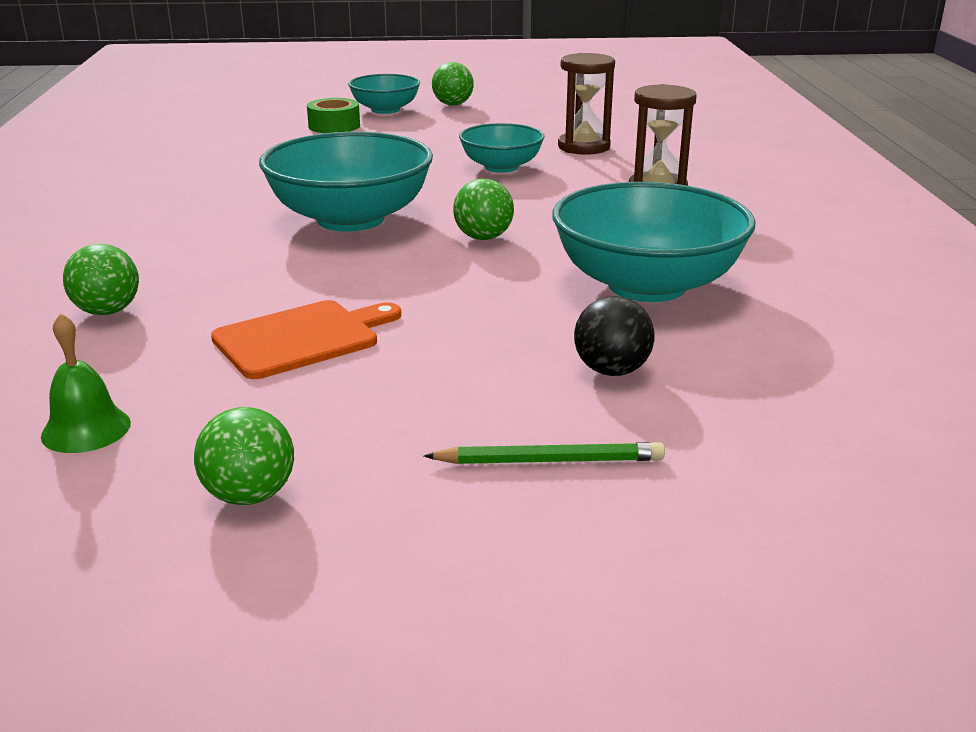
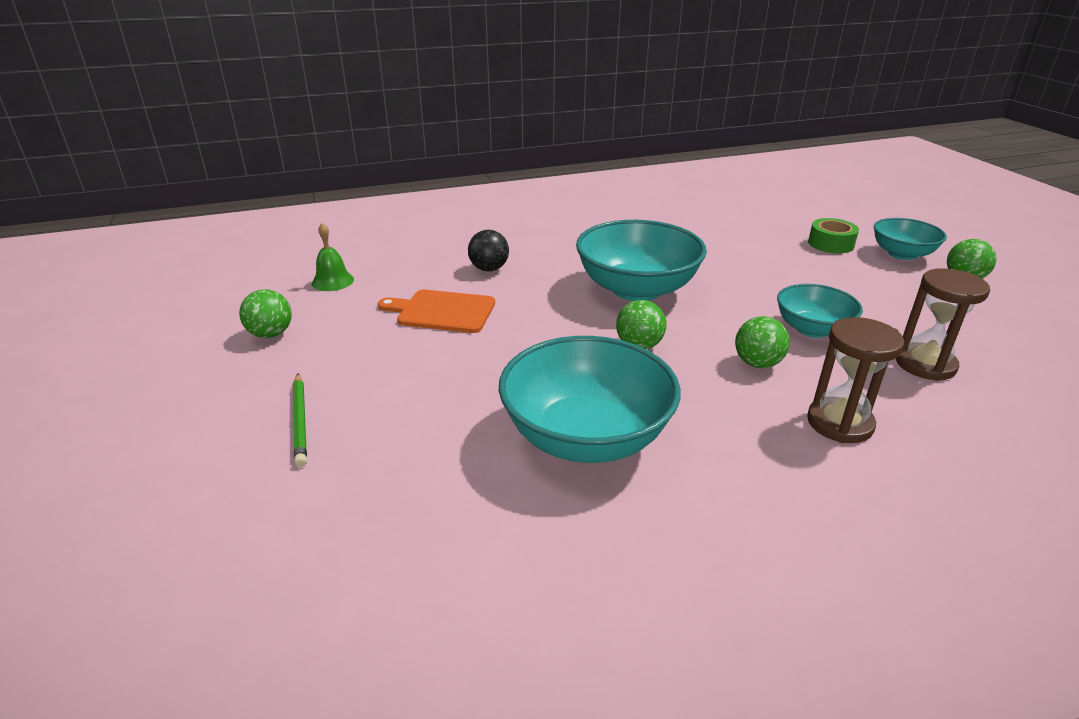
camera: 75 degrees right, 5 degrees up
(107, 311) = (458, 253): green ball -> green ball (757, 363)
(302, 338) = (442, 311): orange cutting board -> orange cutting board turned 150 degrees clockwise
(611, 371) = (424, 433): black ball -> black ball (489, 269)

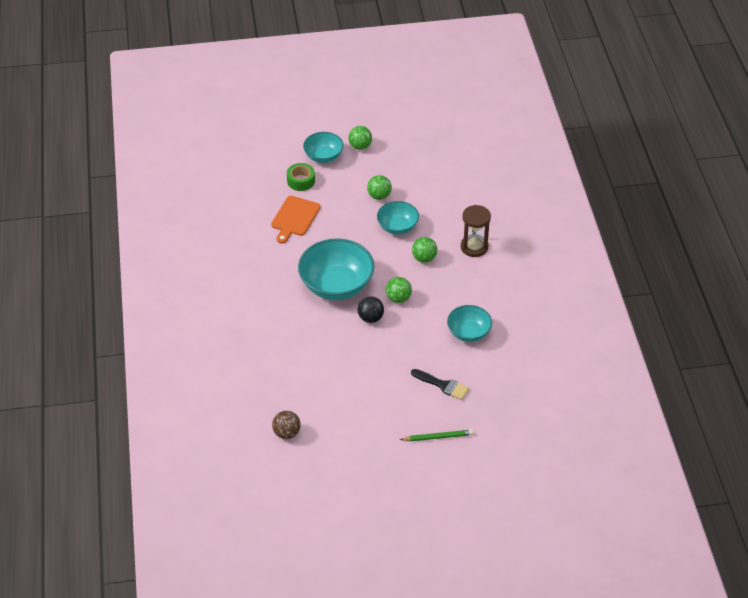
camera: 80 degrees left, 15 degrees up
(271, 334) = (350, 458): green ball -> green ball (379, 196)
(333, 281) = (287, 433): green bell -> brown ball
(435, 415) = (443, 385): none -> black brush
(442, 311) = (342, 378): orange cutting board -> orange cutting board (295, 218)
(489, 269) = (290, 351): black ball -> black ball (370, 318)
(586, 437) = (468, 333): turquoise bowl -> turquoise bowl, size x0.58
(925, 364) = (437, 200): brown hourglass -> none

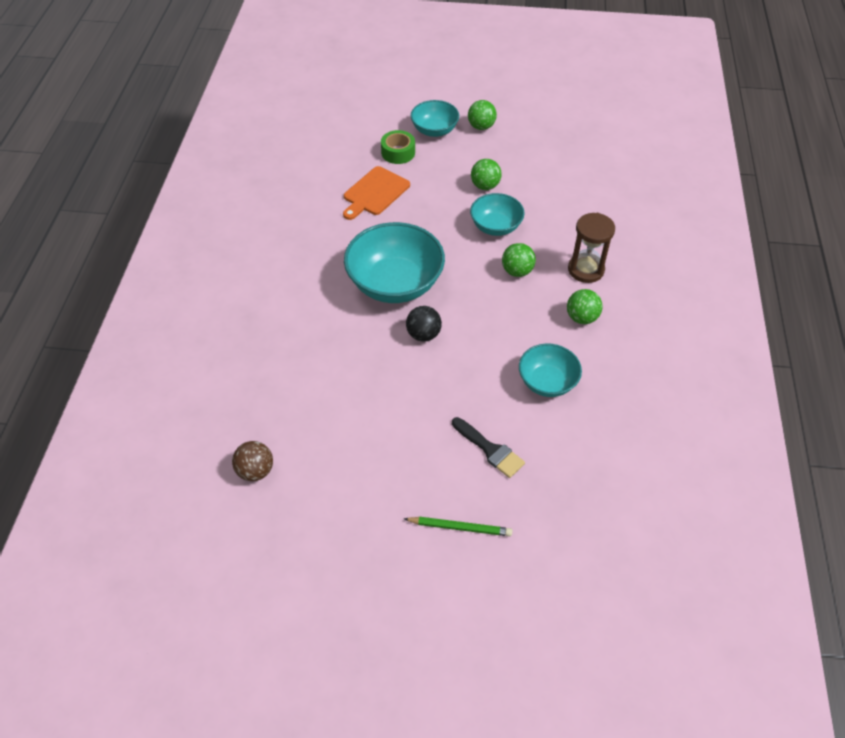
camera: 15 degrees right, 5 degrees up
(398, 298) = (468, 316): green ball -> green ball (581, 318)

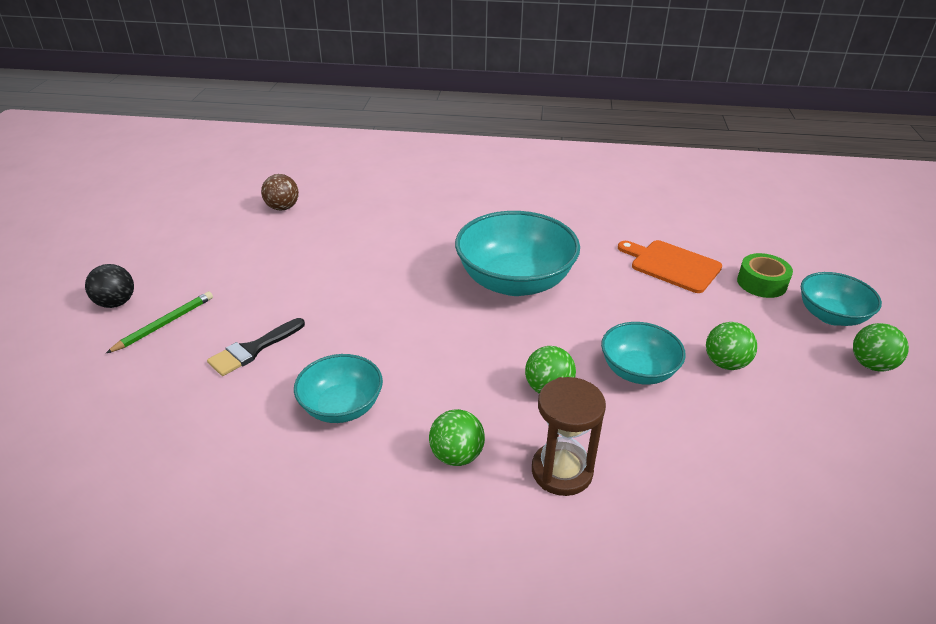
camera: 90 degrees right, 15 degrees down
(423, 334) = (433, 302): black ball -> black ball (116, 303)
(460, 527) = (165, 324): green pencil -> green pencil turned 150 degrees counterclockwise

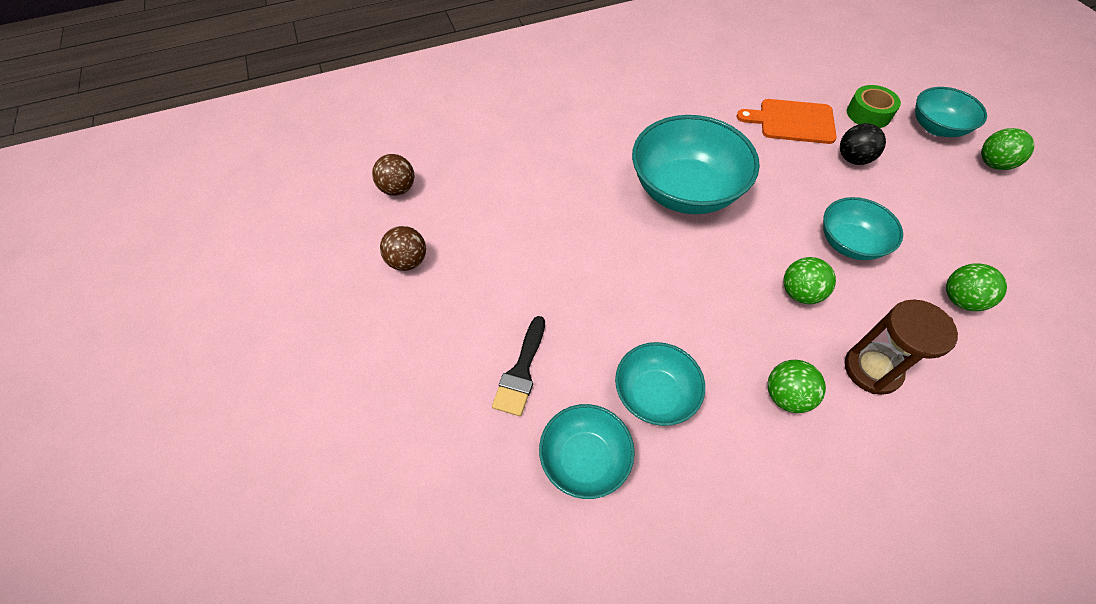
camera: 25 degrees left, 20 degrees up
(116, 303) = (329, 382): black ball -> black ball (853, 159)
(165, 324) = (406, 383): green pencil -> none
(241, 424) = (585, 459): none -> turquoise bowl
(243, 252) = (408, 261): none -> brown ball
(725, 363) = (902, 207): green ball -> green ball (960, 299)

